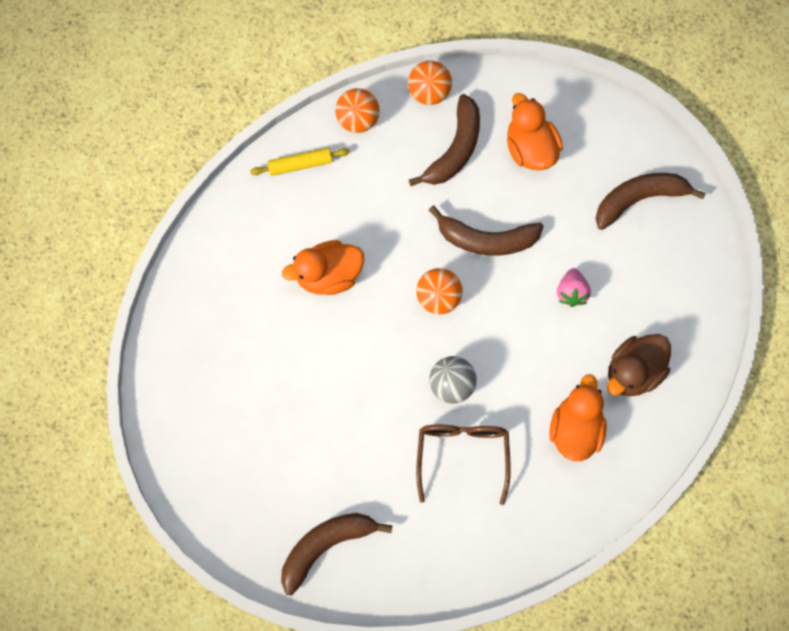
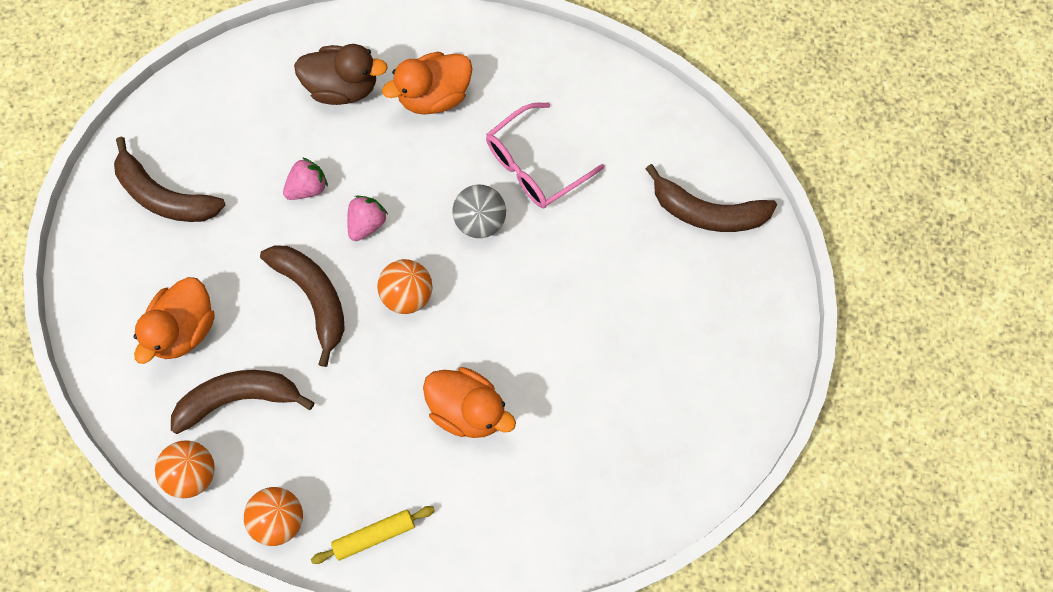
camera: 130 degrees left, 0 degrees up
(300, 165) = (374, 535): yellow rolling pin -> yellow rolling pin turned 60 degrees counterclockwise
(462, 455) = (534, 166): brown glasses -> pink glasses
(512, 311) = (367, 223): none -> pink strawberry

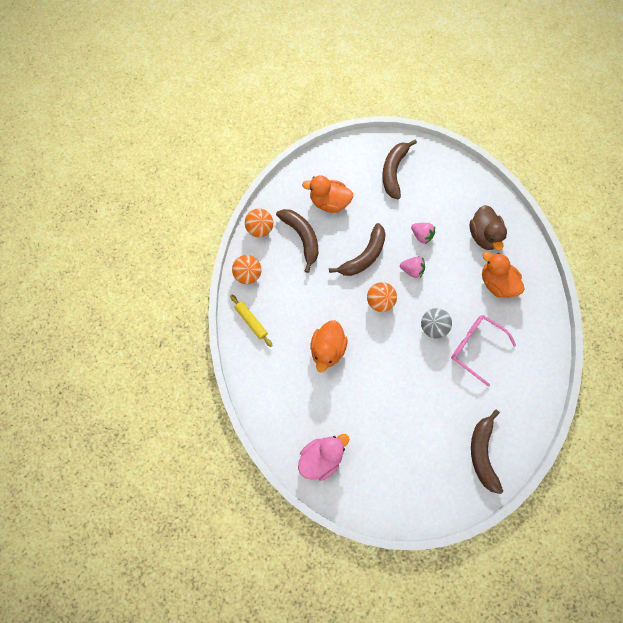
camera: 75 degrees right, 0 degrees up
(654, 472) = (321, 458): none -> pink duck

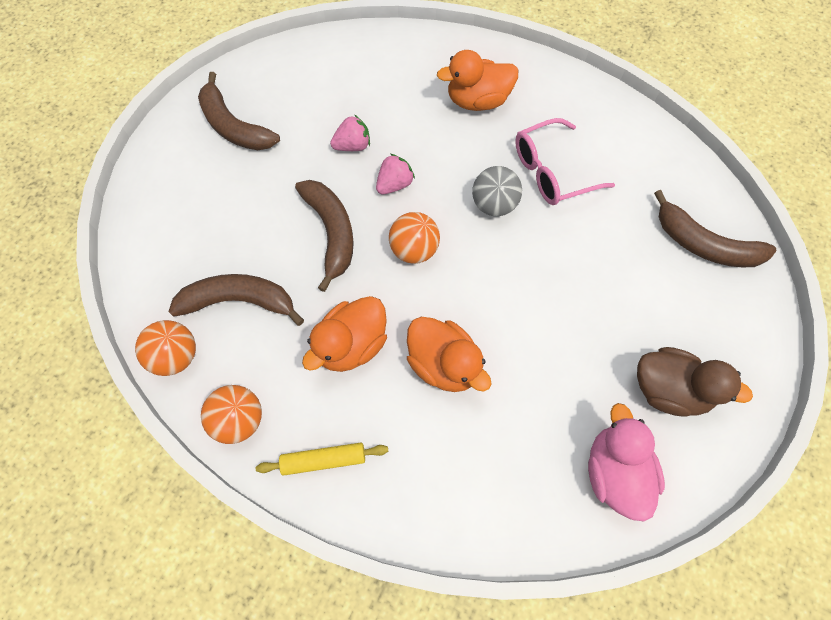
camera: 60 degrees left, 5 degrees down
(329, 202) = (213, 232): orange duck -> orange duck (352, 345)
(484, 236) = (404, 79): brown duck -> brown duck (668, 390)

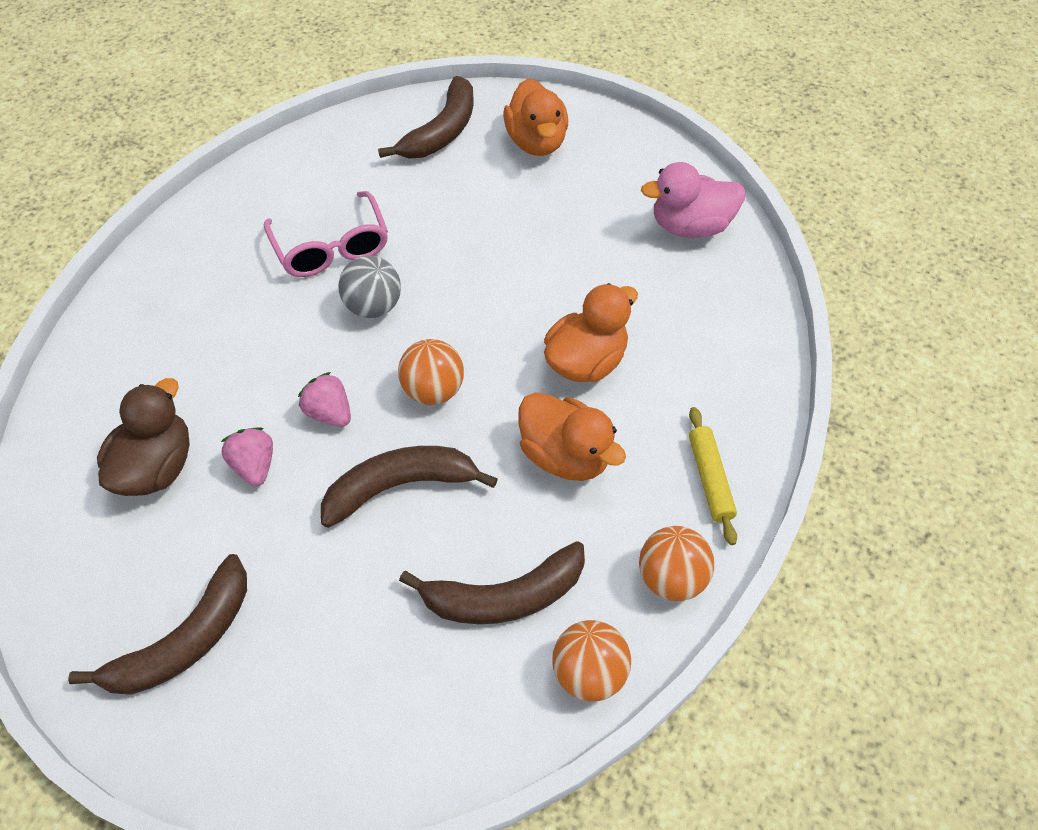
camera: 90 degrees left, 10 degrees down
(240, 301) = (504, 596): brown banana -> brown banana turned 105 degrees counterclockwise
(477, 101) = (203, 317): orange duck -> orange duck (536, 142)
(668, 390) = (604, 178): brown duck -> brown duck (157, 467)

